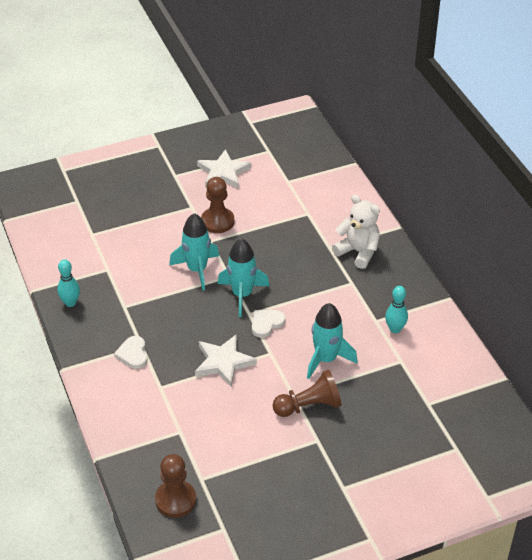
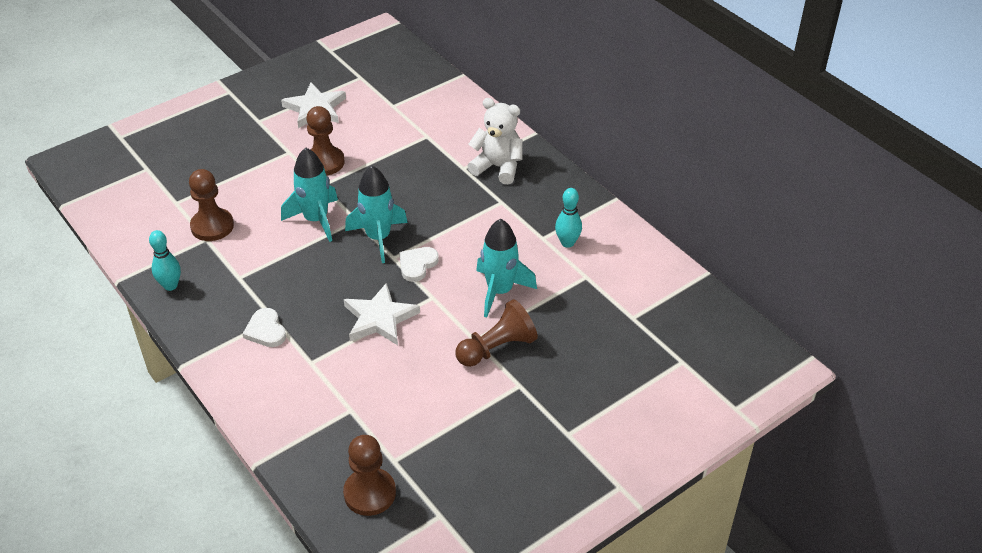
camera: 15 degrees left, 0 degrees up
(115, 259) = (212, 226): none -> brown pawn

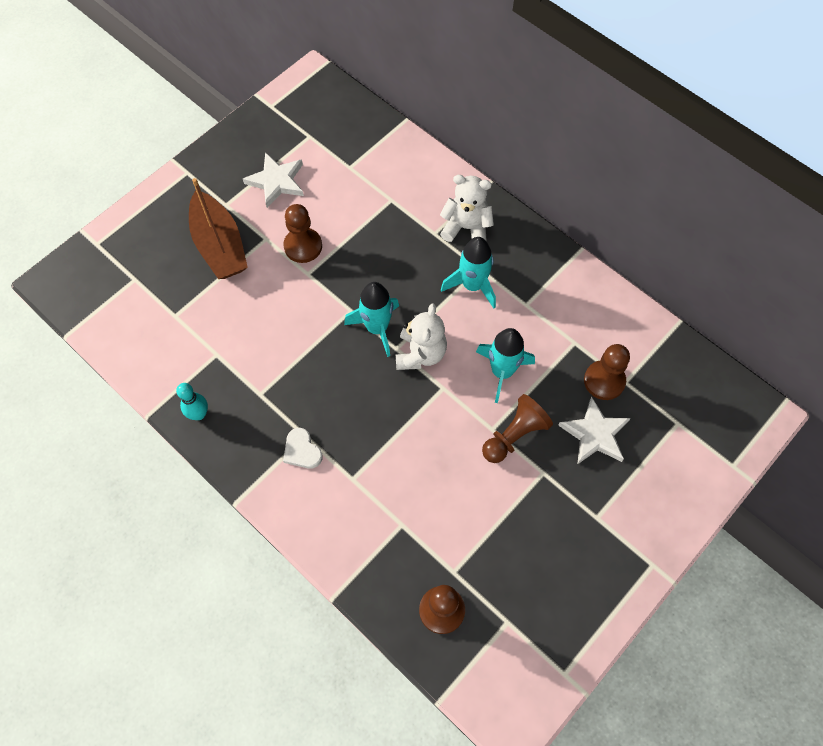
camera: 10 degrees left, 20 degrees up
(212, 226) = (218, 338): brown pawn -> brown pawn (604, 381)
(240, 152) = (219, 245): none -> brown boat
(316, 220) = (313, 316): turquoise rocket -> turquoise rocket (472, 285)
(380, 318) = (402, 420): white star -> white star (595, 434)
(417, 265) = (420, 353): white heart -> white teddy bear
(567, 243) = (550, 307): turquoise bowling pin -> none

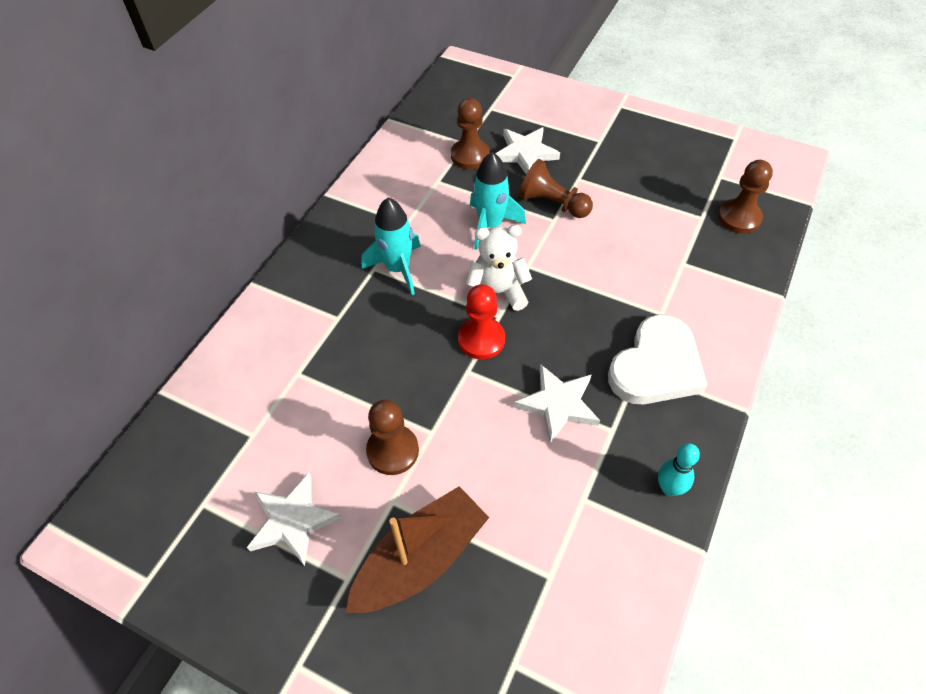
camera: 105 degrees left, 10 degrees down
(296, 364) = (558, 404): none -> white star
(302, 450) = (656, 366): white heart -> white heart, size x2.09
(377, 328) = (481, 339): turquoise rocket -> red pawn
(466, 228) = (323, 290): white teddy bear -> none

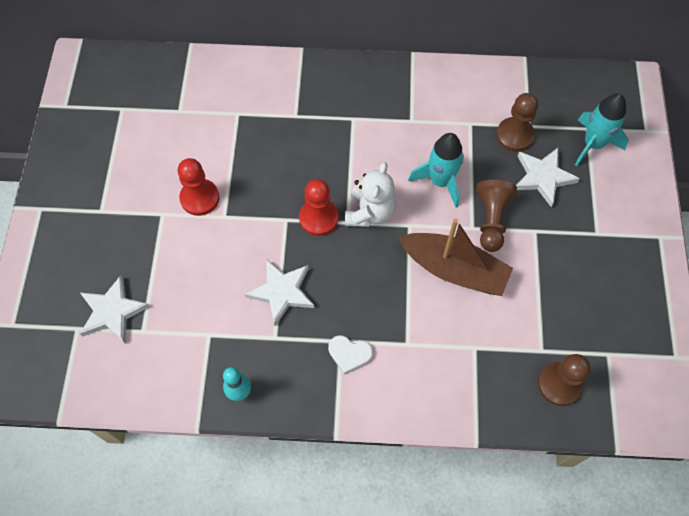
camera: 65 degrees right, 10 degrees up
(293, 520) = (128, 163): white star -> white star (113, 311)
(392, 451) = (200, 198): brown pawn -> red pawn
(398, 268) = (360, 134): turquoise rocket -> turquoise rocket (593, 144)
(420, 559) = (127, 247): brown boat -> brown boat (454, 270)
(497, 293) = (369, 212): white teddy bear -> white teddy bear turned 45 degrees clockwise
(656, 366) = (349, 354): white heart -> white heart, size x0.48

